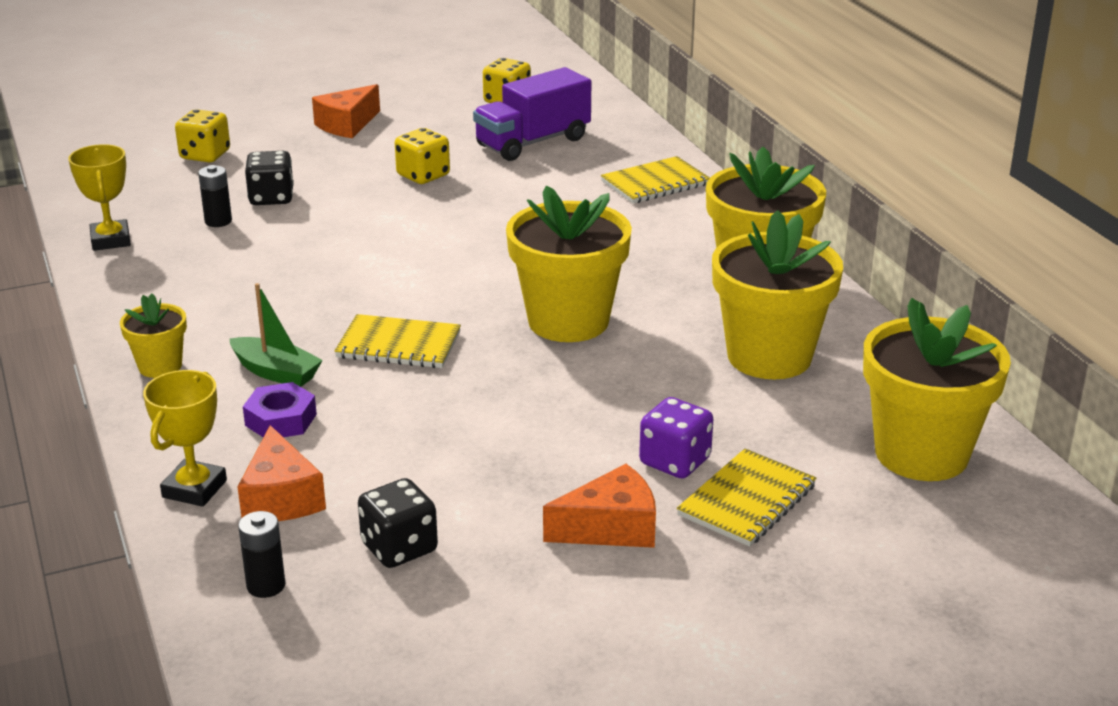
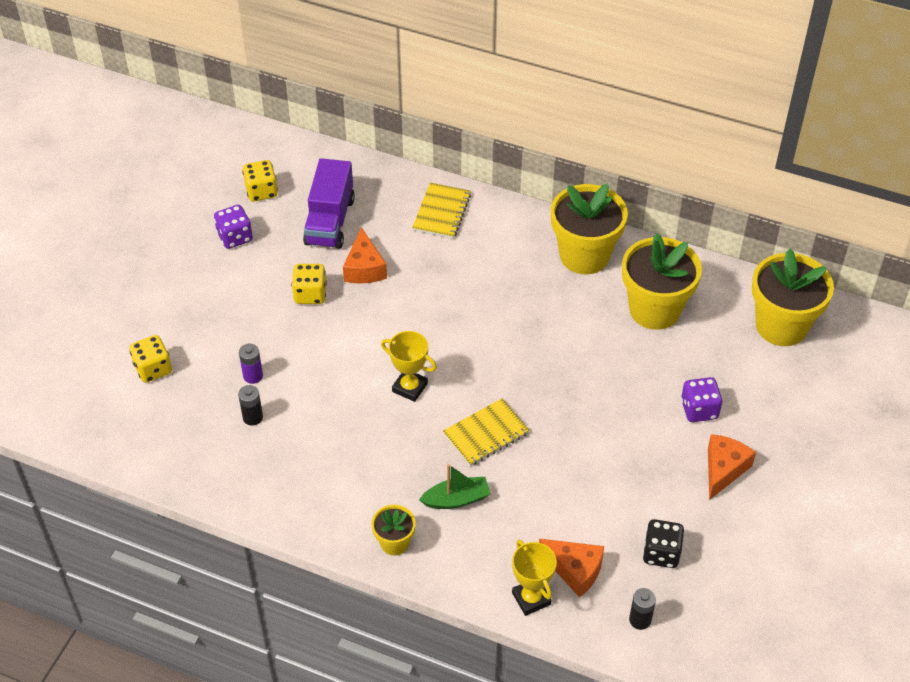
camera: 45 degrees left, 20 degrees up
(111, 240) = (215, 479): yellow trophy -> yellow trophy (410, 387)
(271, 198) = (253, 376): black dice -> purple battery
(281, 420) = (505, 526): purple nut -> none
(347, 125) = (198, 280): orange cheese -> orange cheese (364, 268)
(429, 115) = (235, 237): none -> purple dice
(568, 321) = (539, 354): yellow flower pot -> none
(747, 501) = (752, 409): yellow notebook -> none

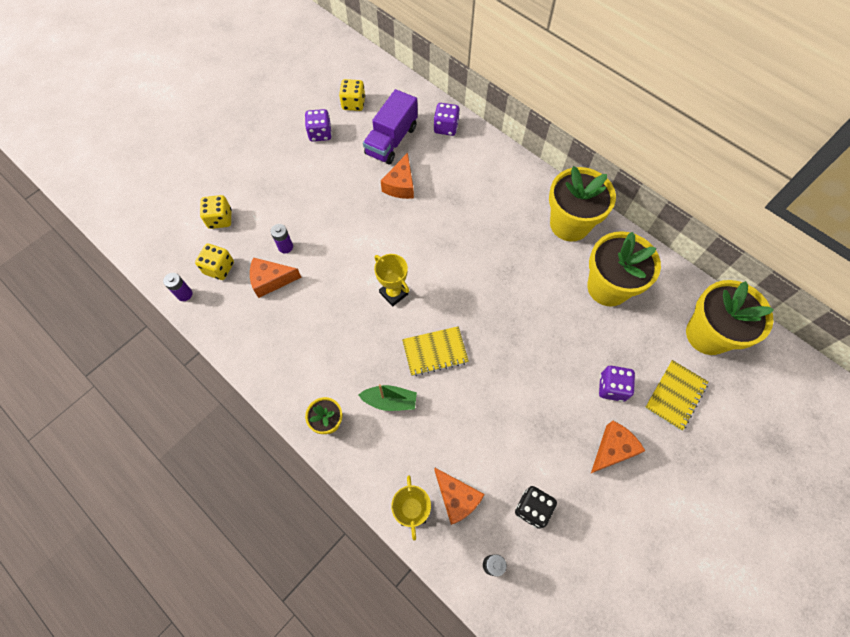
camera: 20 degrees right, 15 degrees up
(150, 464) = (184, 294): none -> purple battery
(253, 417) = (271, 280): black battery -> orange cheese
(310, 294) = (353, 194): yellow dice -> yellow dice (219, 268)
(391, 188) = (446, 127): none -> purple dice
(441, 212) = (475, 157): yellow notebook -> yellow notebook (675, 395)

